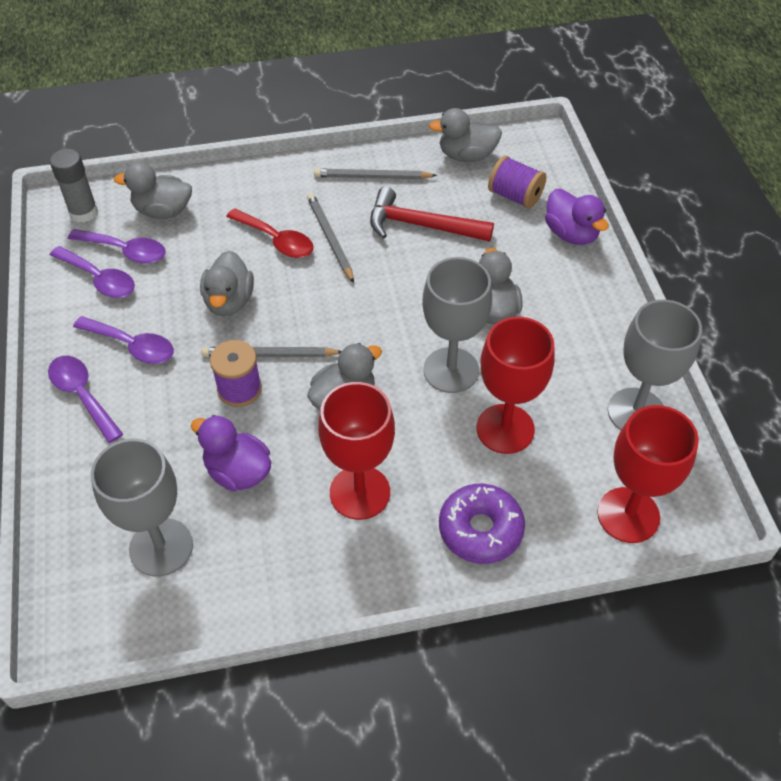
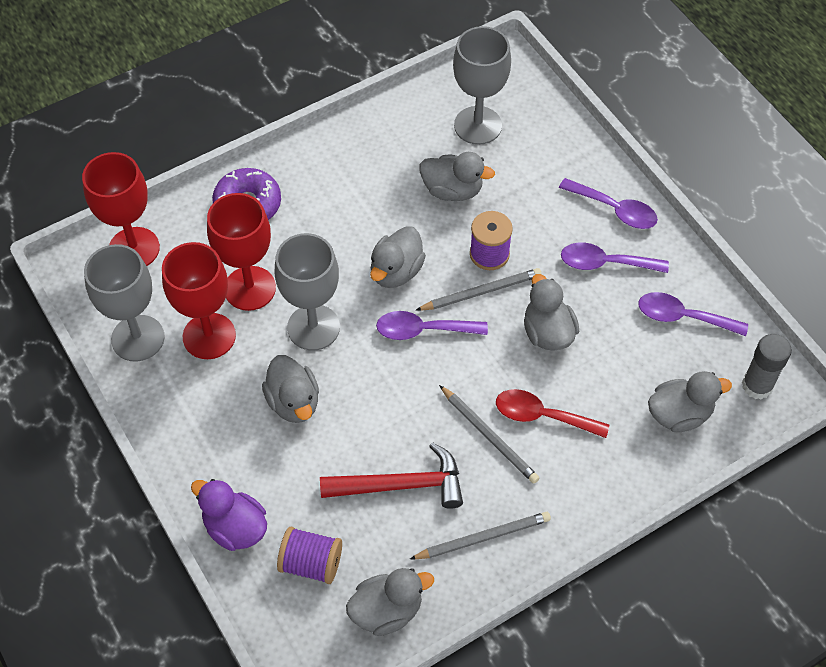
camera: 160 degrees right, 5 degrees up
(125, 251) = (682, 355): purple spoon -> purple spoon (423, 330)
(238, 472) = (452, 190): purple duck -> grey duck
(360, 492) = (350, 203): red goblet -> red goblet (209, 336)

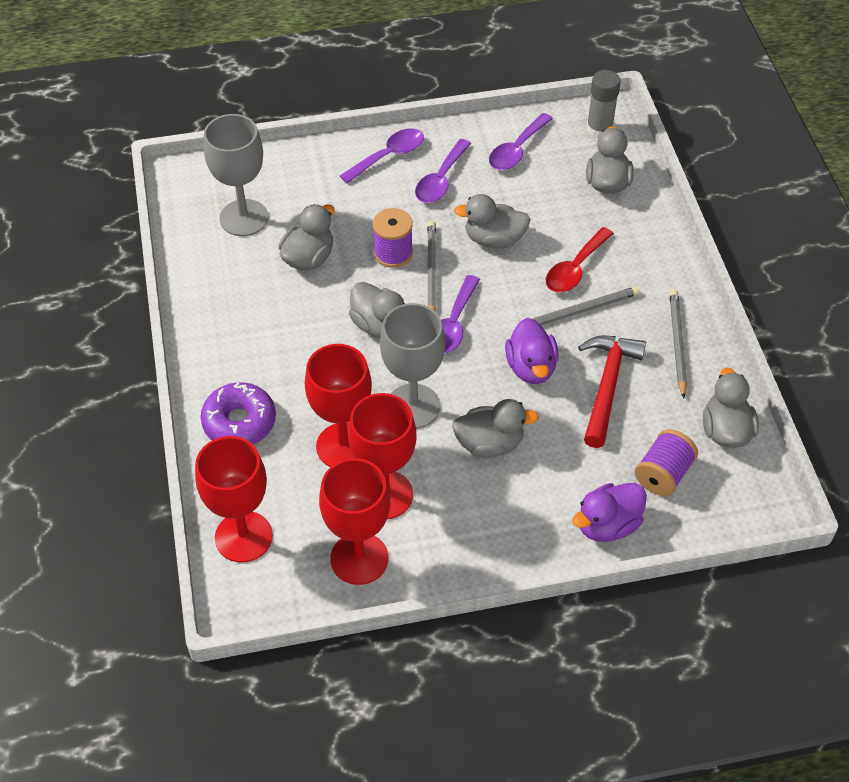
camera: 70 degrees left, 5 degrees down
(138, 338) = (359, 558): grey goblet -> red goblet
(397, 411) = (531, 367): none -> purple duck

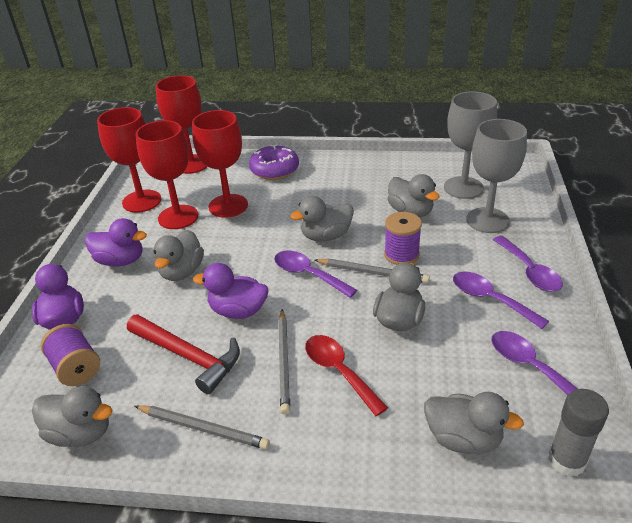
camera: 110 degrees right, 15 degrees down
(413, 406) = (240, 240): grey goblet -> grey goblet (487, 220)
(493, 519) = (120, 261): none -> purple duck

